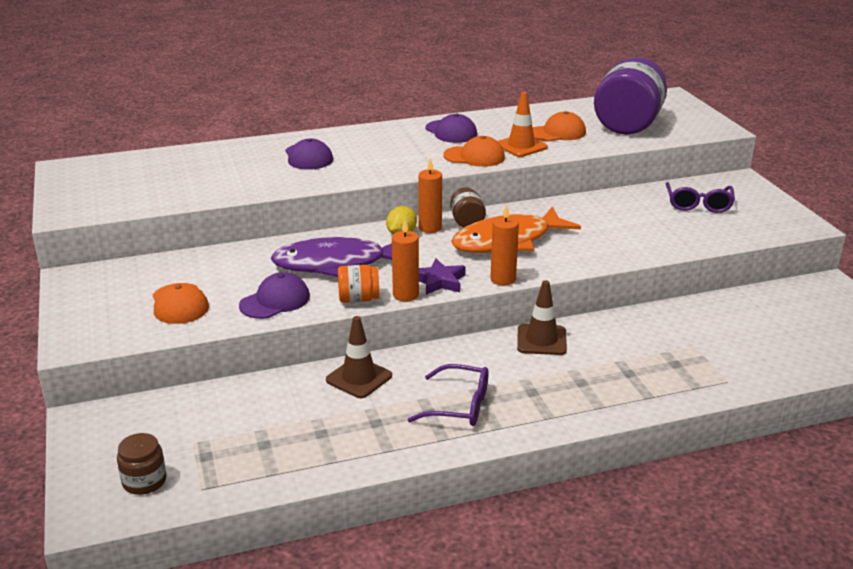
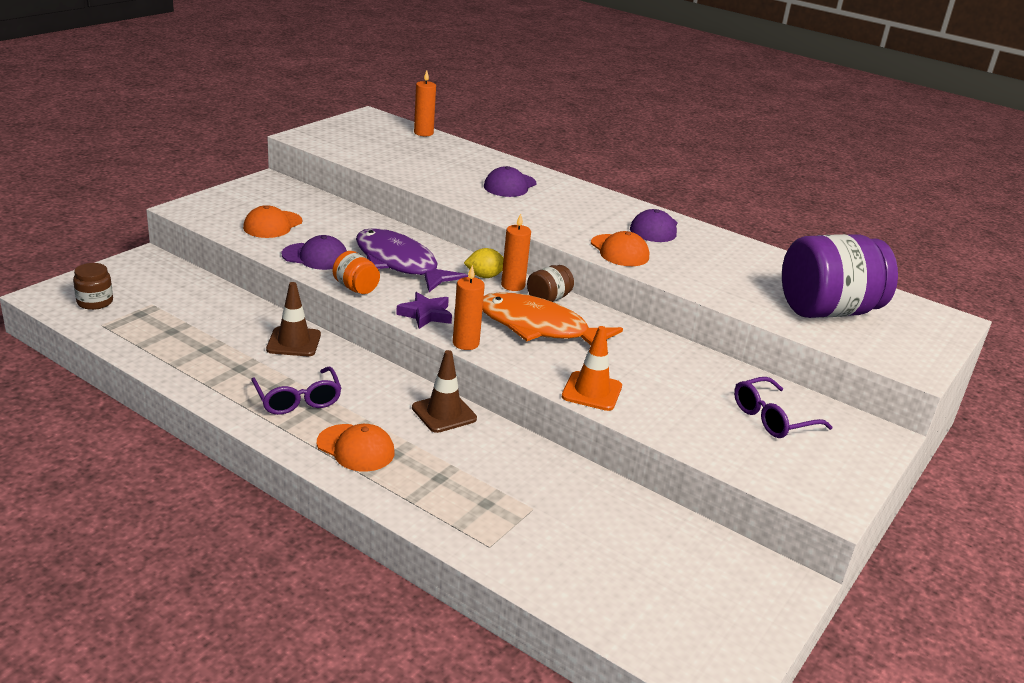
camera: 50 degrees right, 0 degrees up
(405, 295) = (385, 306): orange candle -> orange candle (423, 133)
(521, 146) = (678, 267): orange traffic cone -> orange traffic cone (592, 391)
(557, 133) = (740, 278): orange cap -> orange cap (356, 448)

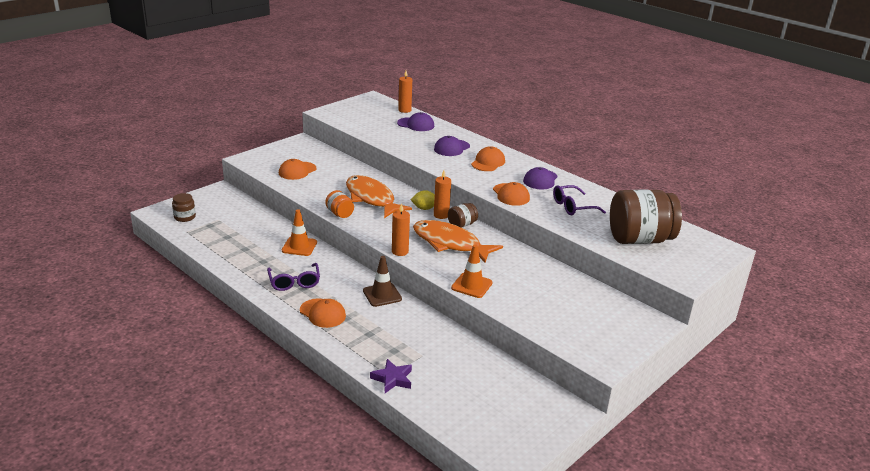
camera: 10 degrees right, 0 degrees up
(294, 342) = (299, 246): brown traffic cone -> orange traffic cone
(315, 257) = (319, 193): purple cap -> purple cap (416, 124)
(400, 263) = (371, 198): purple fish -> orange fish
(425, 314) = (379, 232): purple star -> purple star (392, 379)
(570, 205) = (488, 162): none -> orange cap
(772, 418) = (585, 308): purple glasses -> purple glasses (572, 207)
(827, 311) = (639, 239): purple jar -> brown jar

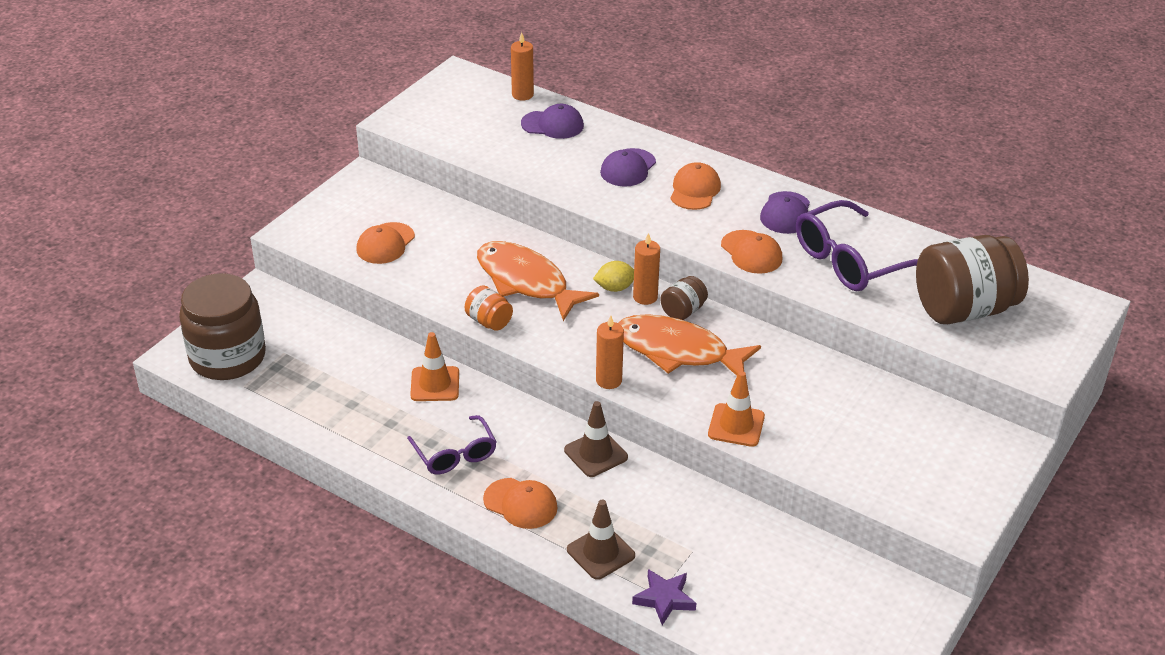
camera: 10 degrees left, 10 degrees up
(185, 217) = (227, 357): brown jar -> brown jar, size x2.20
(362, 347) = (600, 553): none -> brown traffic cone
(572, 207) = (850, 261): purple glasses -> purple glasses, size x1.61

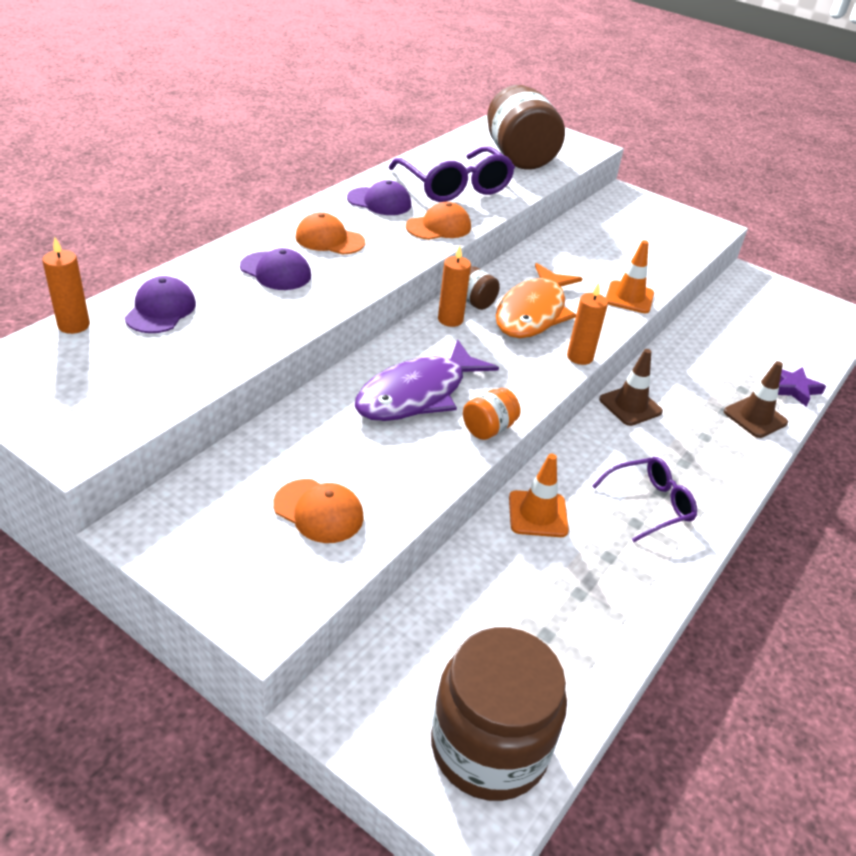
camera: 90 degrees left, 0 degrees up
(520, 504) = (709, 461): orange cap -> none
(526, 282) = (417, 394): orange fish -> purple fish
(615, 288) = (434, 336): yellow lemon -> none

